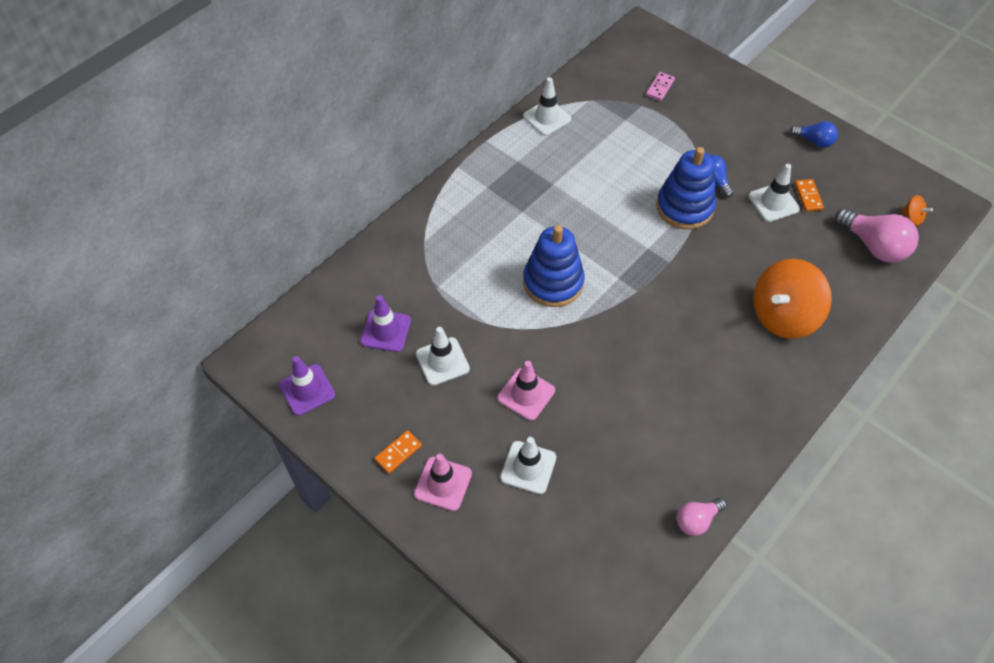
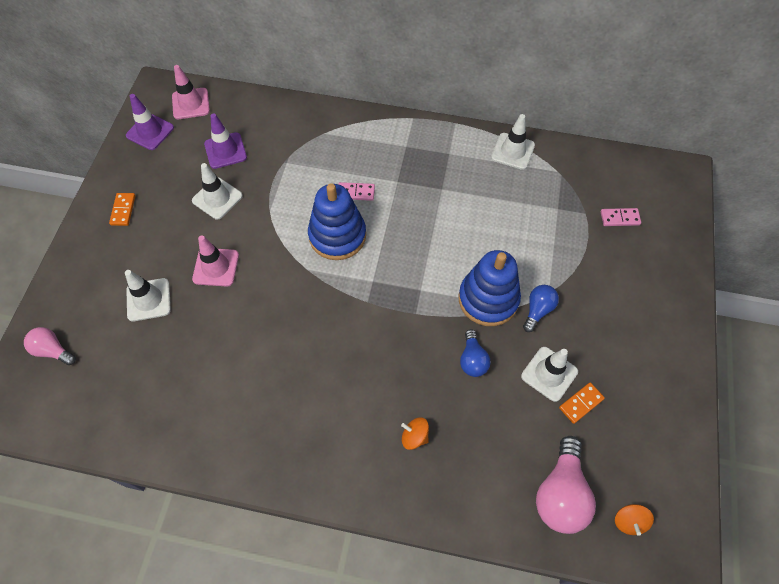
camera: 60 degrees right, 5 degrees up
(398, 453) = (123, 210): orange domino -> orange domino turned 75 degrees clockwise
(443, 483) = (109, 250): pink traffic cone -> pink traffic cone (191, 104)
(514, 247) = (356, 192): none -> pink domino
(697, 520) = (153, 448): pink light bulb -> pink light bulb (53, 350)
(783, 315) = (414, 436): orange spinning top -> orange spinning top, size x0.42
(814, 141) = (661, 381): blue light bulb -> blue light bulb (472, 360)

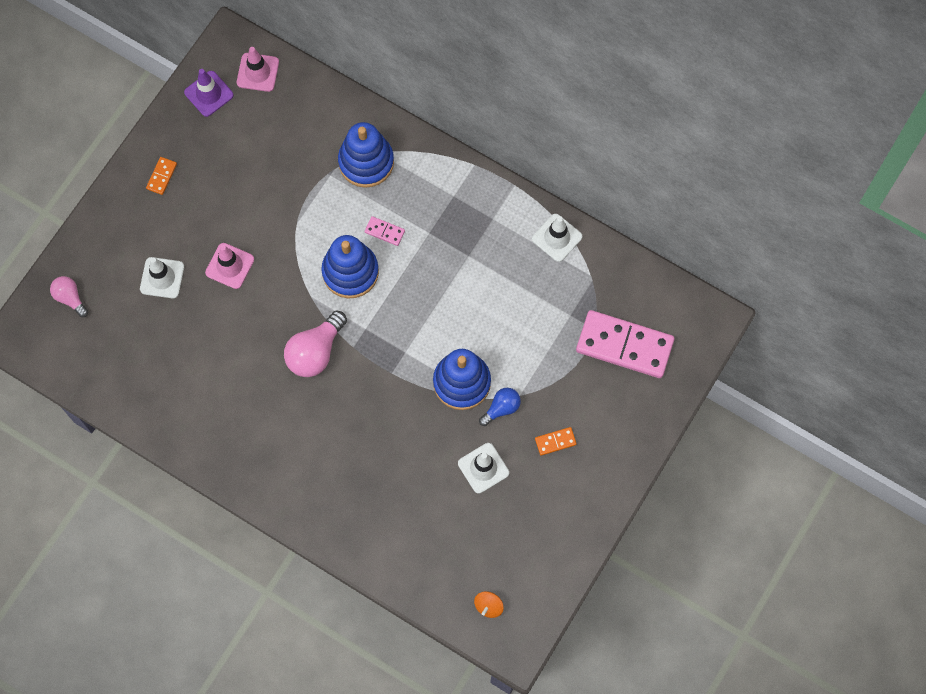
camera: 20 degrees right, 10 degrees up
(217, 198) = (252, 193): white traffic cone -> none
(225, 151) = (275, 141): purple traffic cone -> none
(315, 143) = (366, 162): none -> blue stacking toy
(414, 436) = (346, 479): orange spinning top -> none
(472, 360) = (423, 432): blue light bulb -> none
(560, 493) = (444, 566): pink light bulb -> pink light bulb (315, 352)
(581, 403) = (498, 502): orange domino -> orange domino (555, 442)
(620, 218) = (624, 346): pink domino -> pink domino, size x2.40

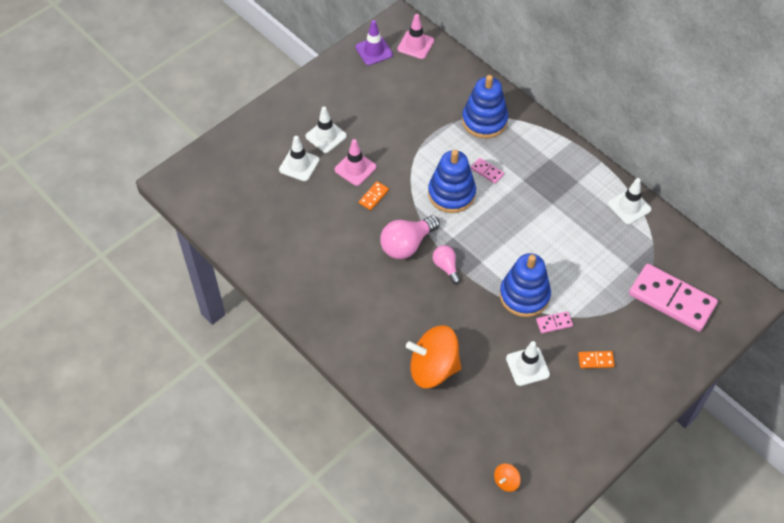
camera: 15 degrees right, 15 degrees down
(70, 298) = (222, 163): pink light bulb -> pink light bulb (446, 267)
(161, 176) = (321, 97): orange domino -> orange domino (373, 196)
(183, 230) = (326, 136): none -> white traffic cone
(381, 497) = (433, 368): none -> orange spinning top
(501, 408) = (554, 323): blue light bulb -> pink domino

